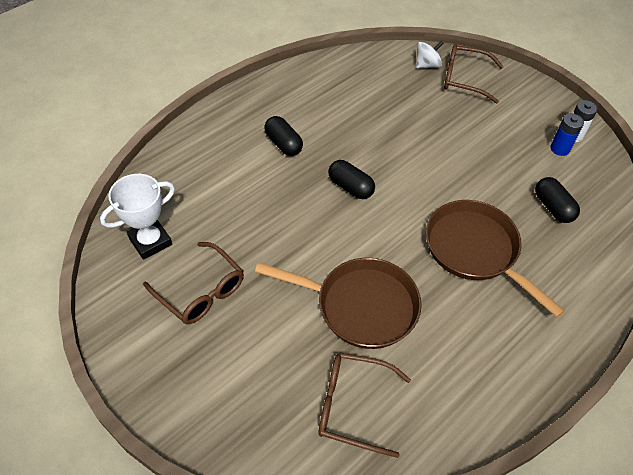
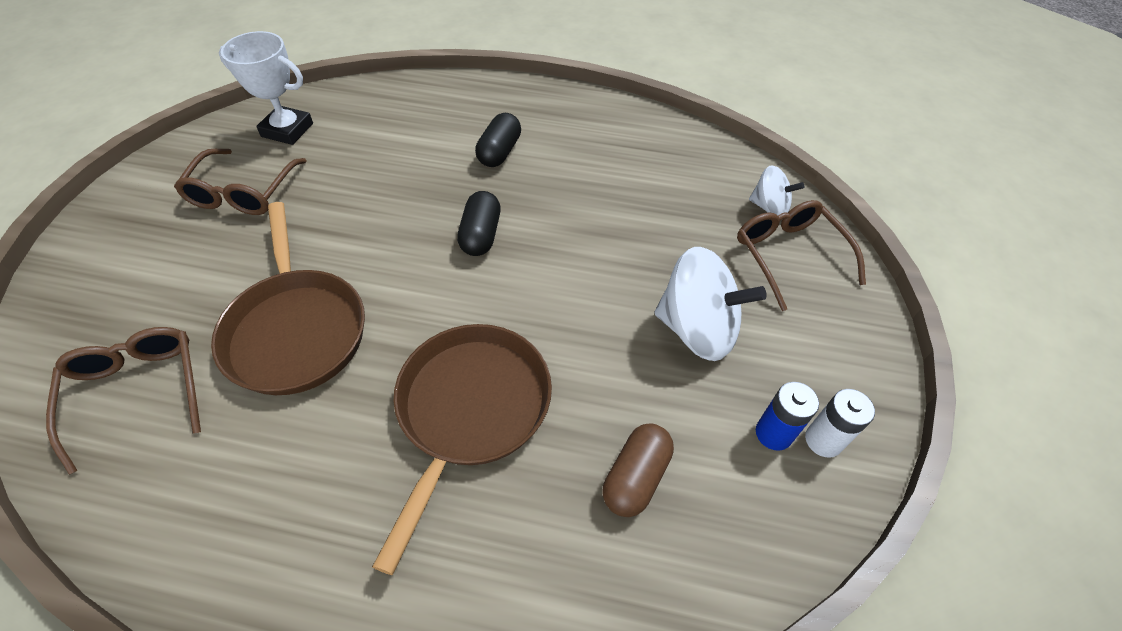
camera: 55 degrees right, 0 degrees up
(485, 138) = (697, 329): none -> white spinning top
(553, 207) = (636, 477): black capsule -> brown capsule

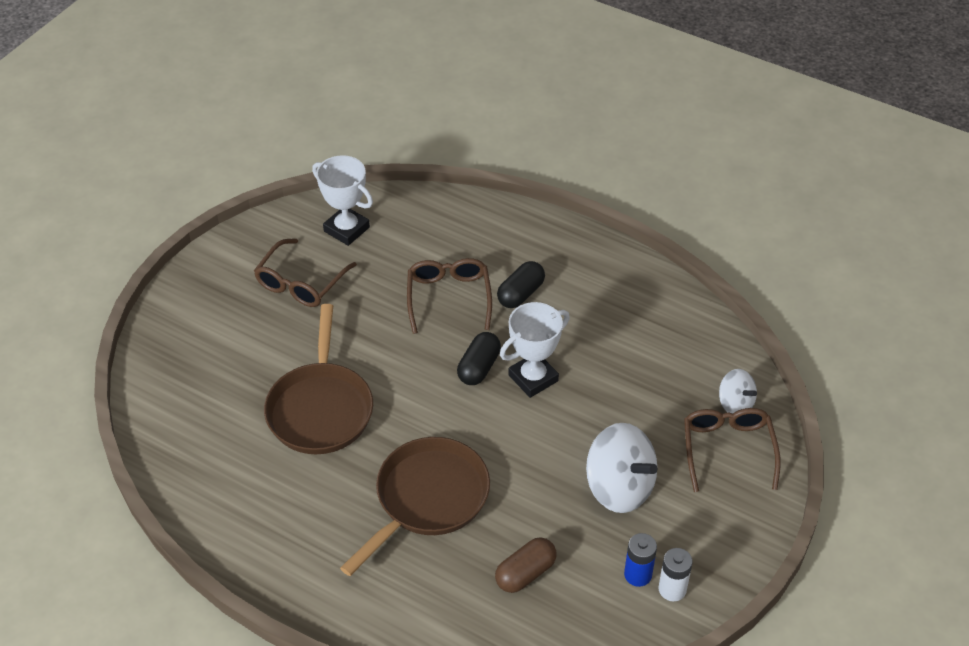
camera: 20 degrees right, 5 degrees down
(138, 393) = (208, 425): brown glasses -> brown glasses (449, 298)
(546, 232) = (533, 378): none -> white trophy

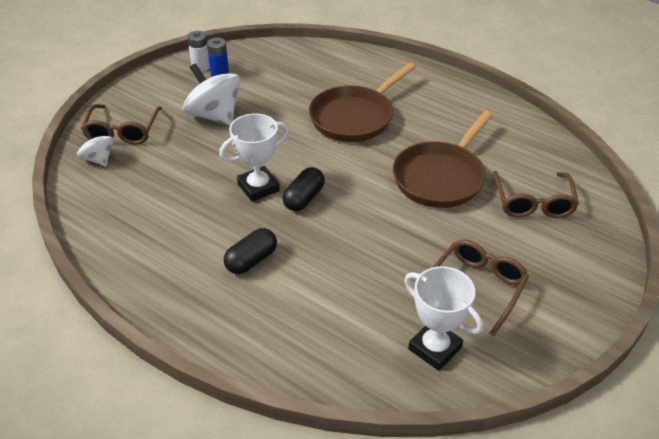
camera: 175 degrees left, 5 degrees down
(321, 408) = (441, 177): brown pan -> brown pan turned 150 degrees counterclockwise
(449, 298) = (324, 261): brown glasses -> brown glasses (533, 202)
(525, 573) = (292, 78): brown capsule -> none

